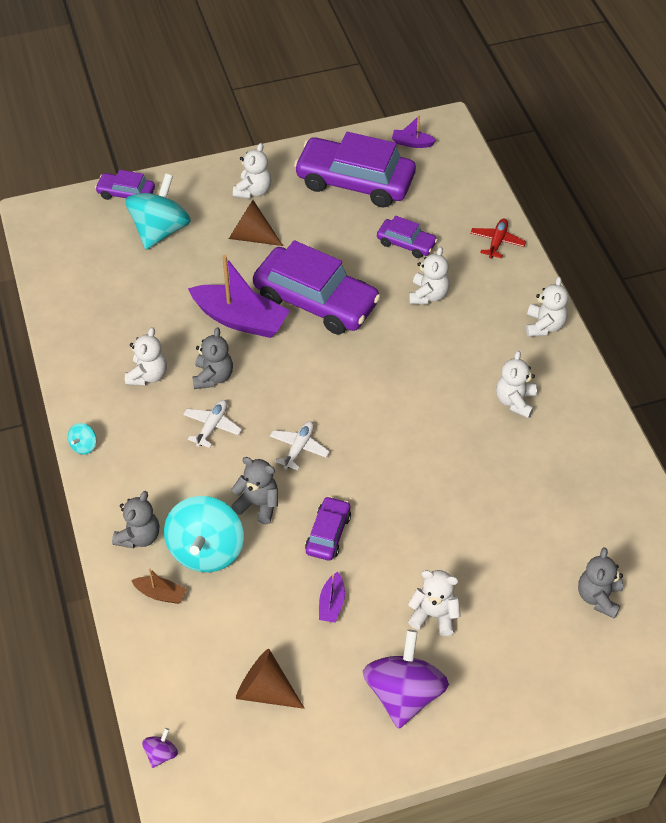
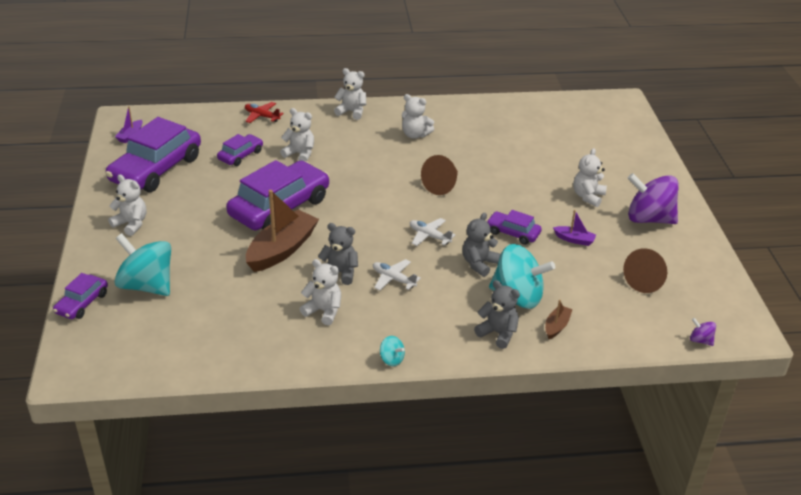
camera: 80 degrees left, 15 degrees down
(241, 319) = (282, 249): purple boat -> brown boat
(251, 236) = (187, 232): brown cone -> brown cone (442, 185)
(598, 597) = (580, 132): grey teddy bear -> none

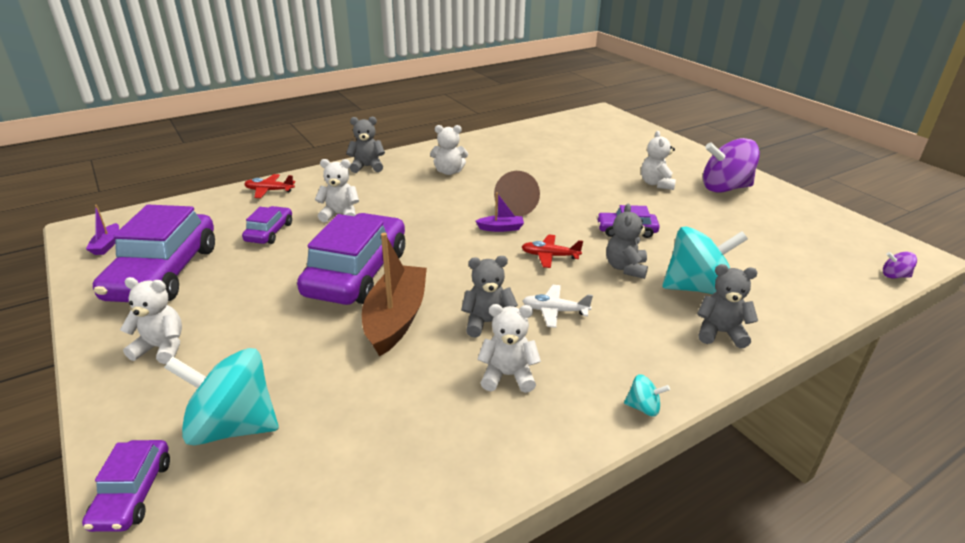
camera: 25 degrees left, 5 degrees down
(352, 112) = (367, 167): white teddy bear -> grey teddy bear
(429, 236) = (550, 256): white plane -> red plane
(556, 326) = (765, 305): brown boat -> none
(574, 240) = (686, 221): purple boat -> purple boat (501, 228)
(646, 281) = (786, 238): brown cone -> none

